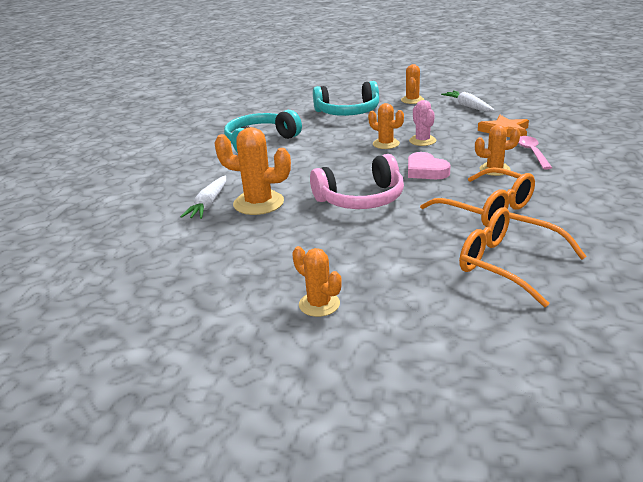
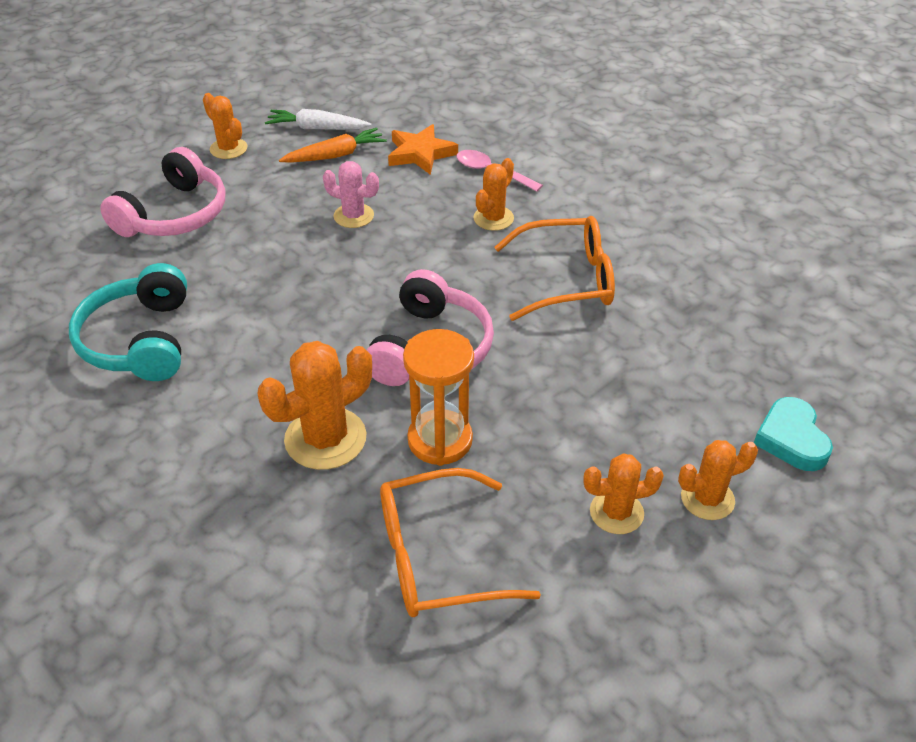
camera: 55 degrees left, 15 degrees up
(208, 204) = (262, 487): white carrot -> none
(299, 230) = (440, 440): none -> orange hourglass
(348, 112) = (174, 214): turquoise headphones -> pink headphones
(386, 144) = (319, 245): orange cactus -> orange cactus (707, 499)
(425, 171) = (430, 262): pink heart -> none
(457, 118) = (335, 155): none -> orange carrot
(487, 347) = (791, 439): none -> turquoise heart
(508, 264) = (680, 337): orange glasses -> orange glasses (437, 557)

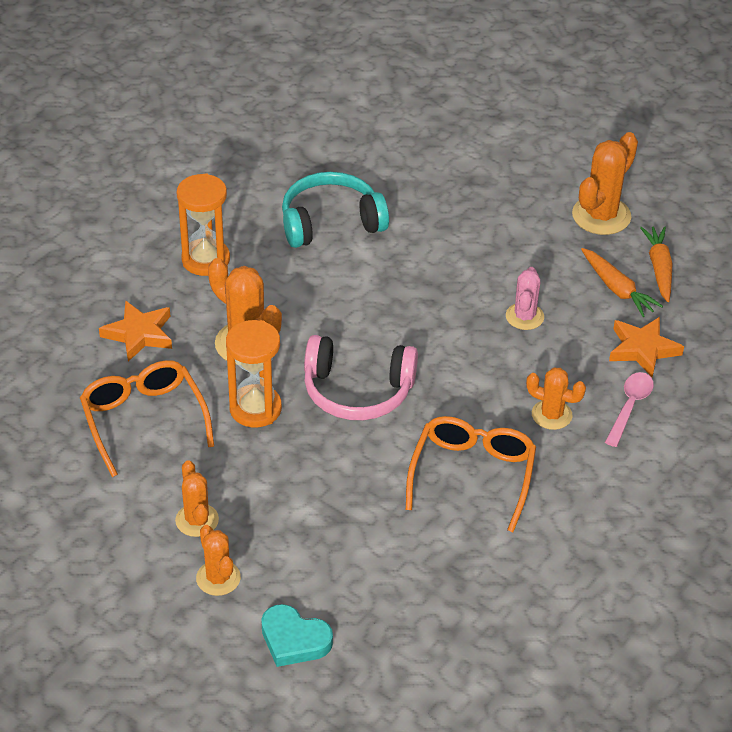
camera: 80 degrees right, 0 degrees up
(152, 467) = (205, 260): none -> orange hourglass
(174, 214) = (491, 204): pink headphones -> none
(228, 149) = (601, 216): orange cactus -> orange cactus, size x1.61
(271, 552) = (139, 334): none -> orange star
(317, 128) = (659, 268): white carrot -> orange carrot
(566, 280) = (472, 475): orange glasses -> orange glasses turned 150 degrees counterclockwise
(791, 439) = (294, 640): turquoise heart -> turquoise heart turned 135 degrees counterclockwise

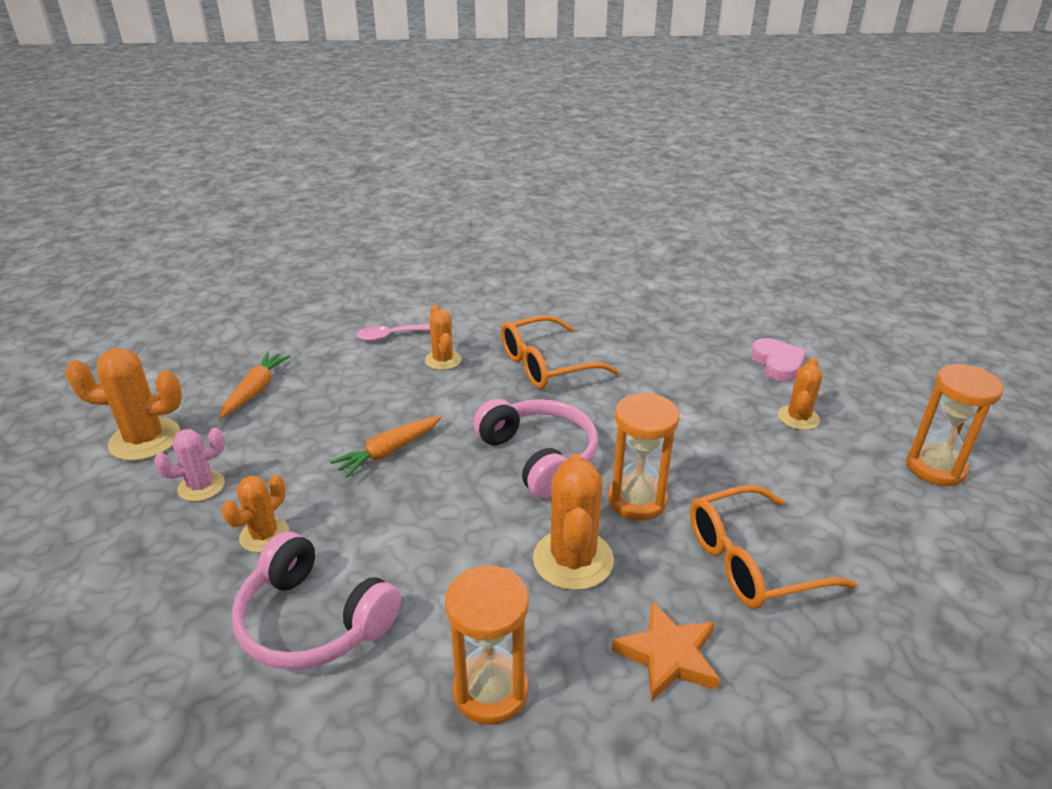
camera: 130 degrees left, 10 degrees down
(75, 604) = (935, 468): none -> orange hourglass
(144, 420) = (751, 561): orange glasses -> orange glasses turned 45 degrees clockwise
(197, 520) = (779, 458): orange cactus -> orange cactus (264, 535)
(294, 640) = (777, 364): turquoise heart -> pink heart
(330, 222) = (313, 621): turquoise headphones -> pink headphones
(524, 317) = (341, 418): pink cactus -> pink cactus (201, 486)
(643, 349) = (323, 353): orange star -> none
(659, 268) = (206, 382): orange carrot -> orange carrot (389, 452)

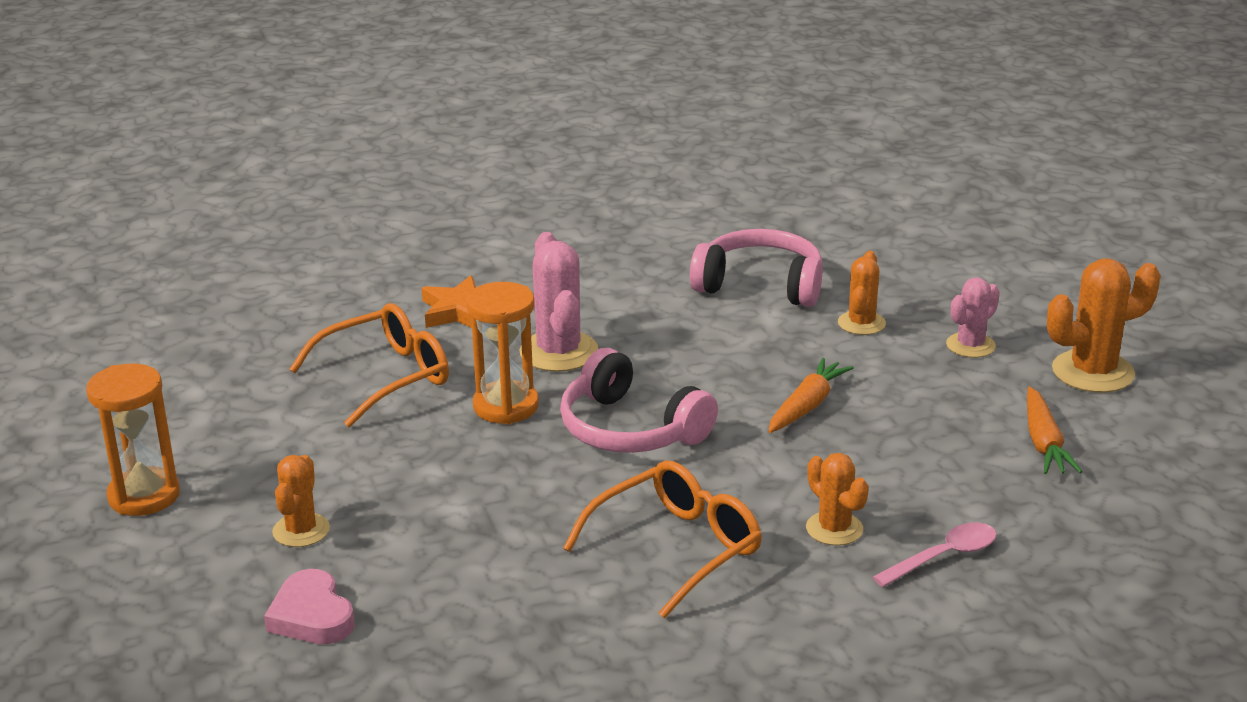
camera: 165 degrees right, 5 degrees down
(490, 691) = (595, 275): orange hourglass -> none
(573, 560) = (559, 352): orange cactus -> pink cactus

